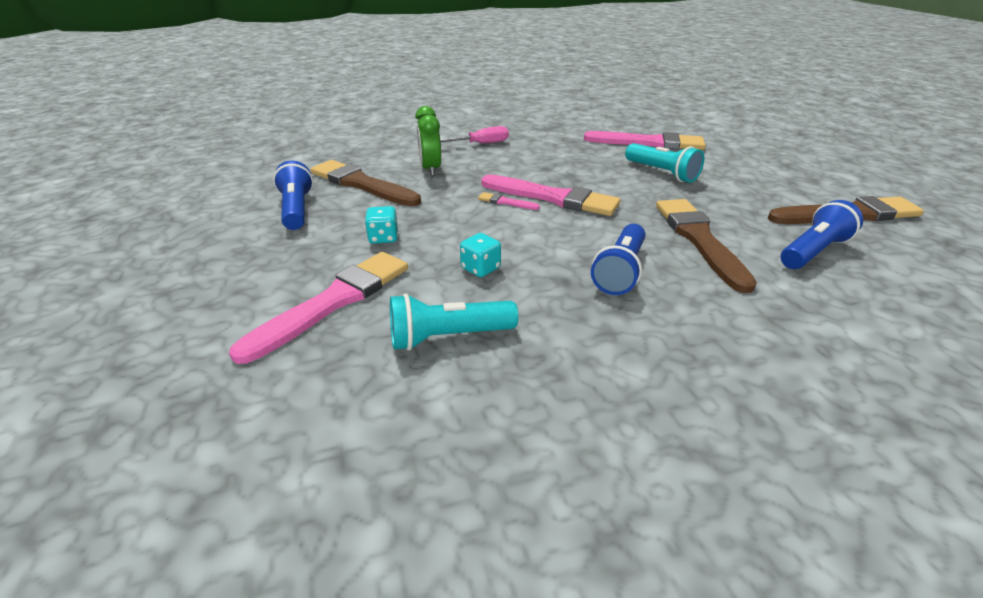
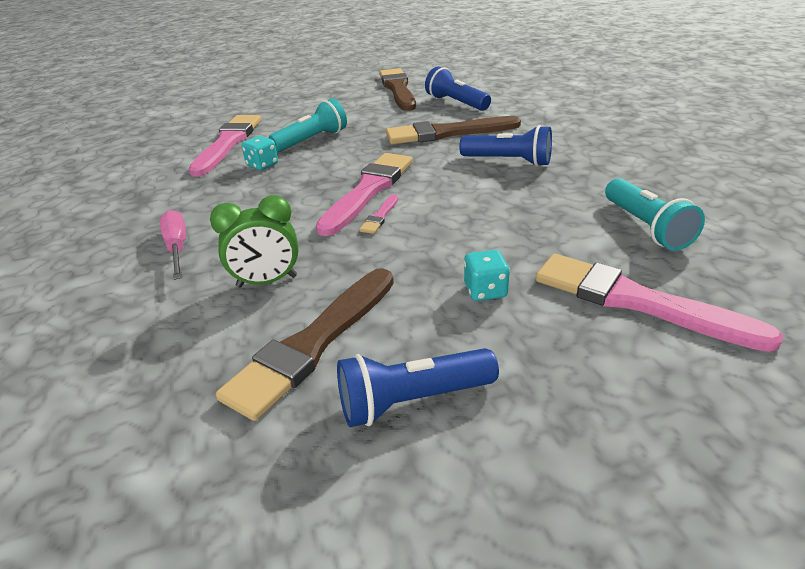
camera: 90 degrees left, 0 degrees up
(480, 268) = (530, 221): turquoise dice -> turquoise dice (262, 165)

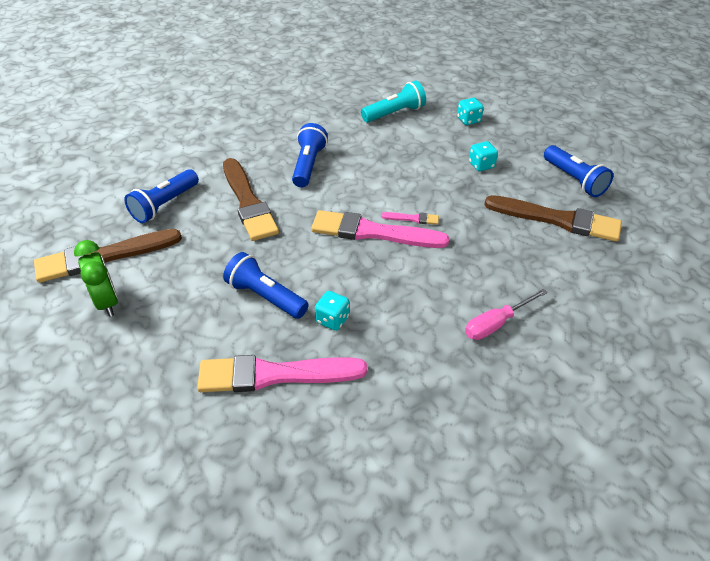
camera: 105 degrees left, 10 degrees up
(267, 281) = (514, 255): green clock -> green clock (107, 302)
(312, 140) = (265, 297): turquoise flashlight -> blue flashlight
(636, 301) = (468, 120): pink brush -> turquoise dice

